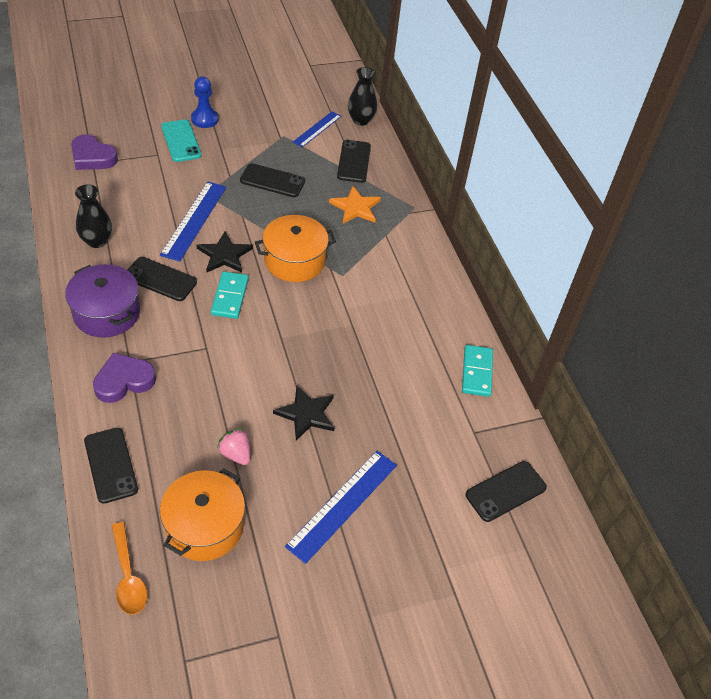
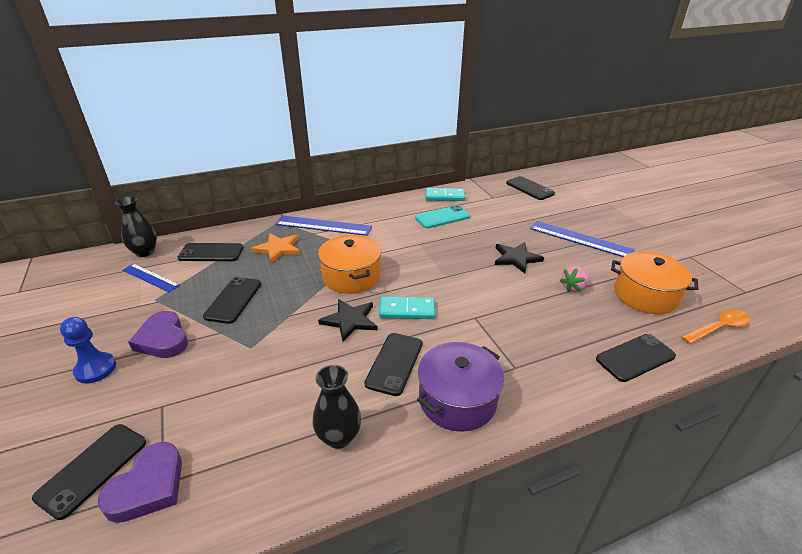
camera: 90 degrees left, 15 degrees down
(115, 133) = (93, 469): none -> black phone
(124, 381) = (540, 367): purple heart -> purple heart (163, 339)
(181, 141) = (138, 386): turquoise phone -> turquoise phone (442, 217)
(194, 220) = (296, 351): blue ruler -> blue ruler (323, 226)

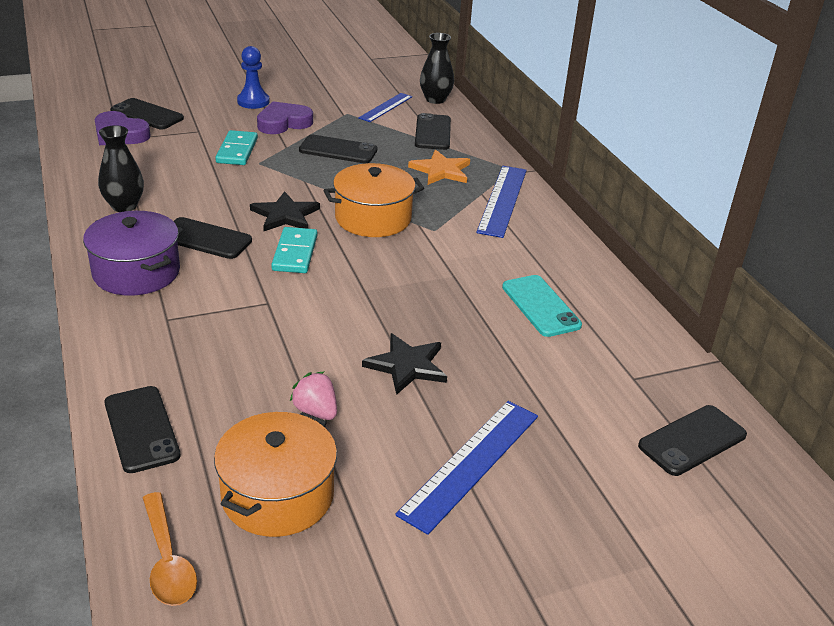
camera: 90 degrees right, 0 degrees up
(444, 196) = (622, 317): turquoise domino -> turquoise domino (237, 151)

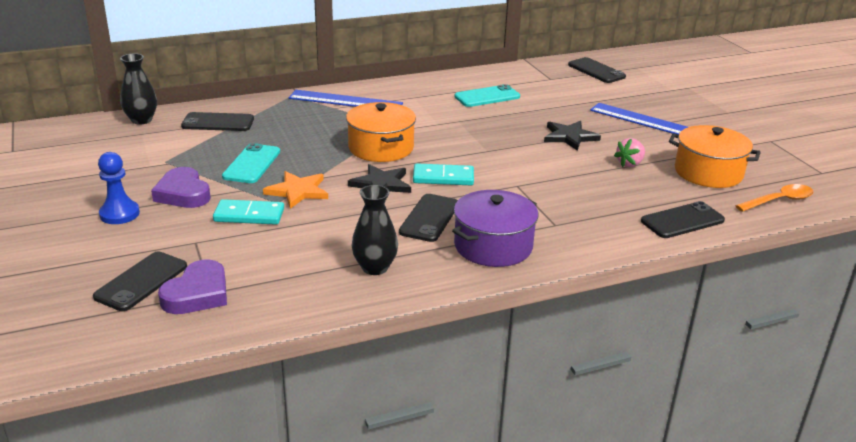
camera: 90 degrees left, 5 degrees down
(338, 150) = (252, 164): black phone -> turquoise phone
(386, 107) = (155, 143): blue ruler -> none
(441, 170) = (295, 121): orange star -> orange star (298, 191)

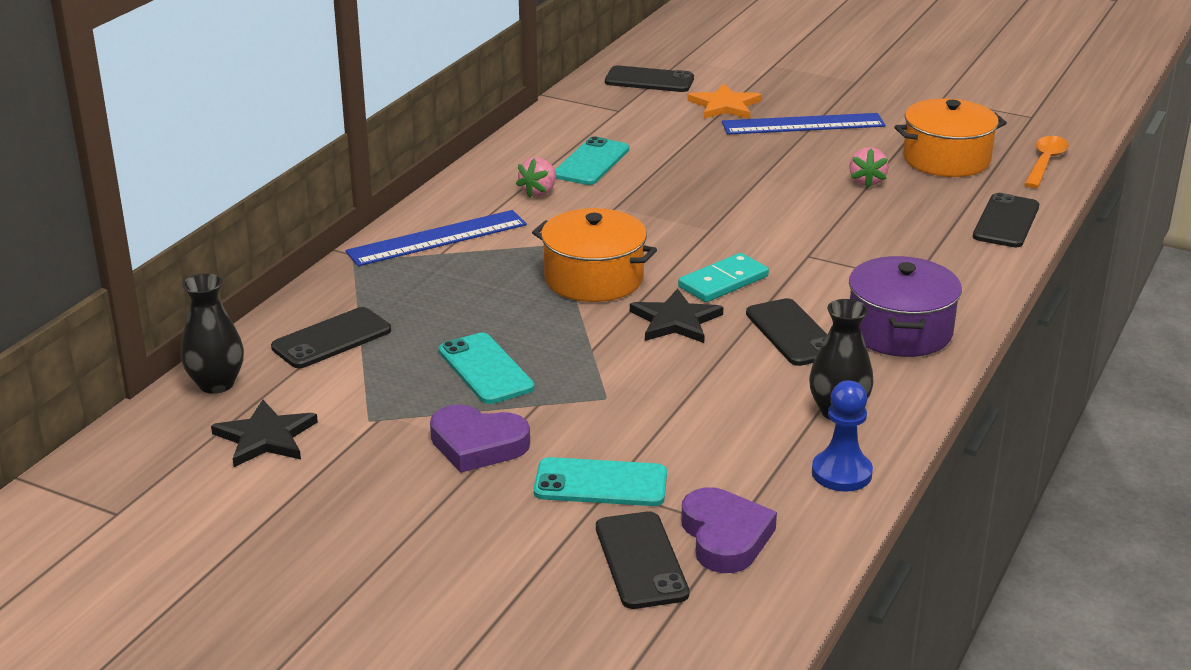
camera: 40 degrees left, 0 degrees up
(119, 214) = (452, 508): blue pawn -> blue pawn (841, 473)
(196, 238) = (600, 483): none -> turquoise phone
(249, 215) = (606, 428): turquoise domino -> none
(298, 191) = (603, 374): orange star -> orange star (725, 105)
(433, 100) = (539, 192): none -> pink strawberry
(569, 137) = (761, 175): black star -> black star (265, 437)

